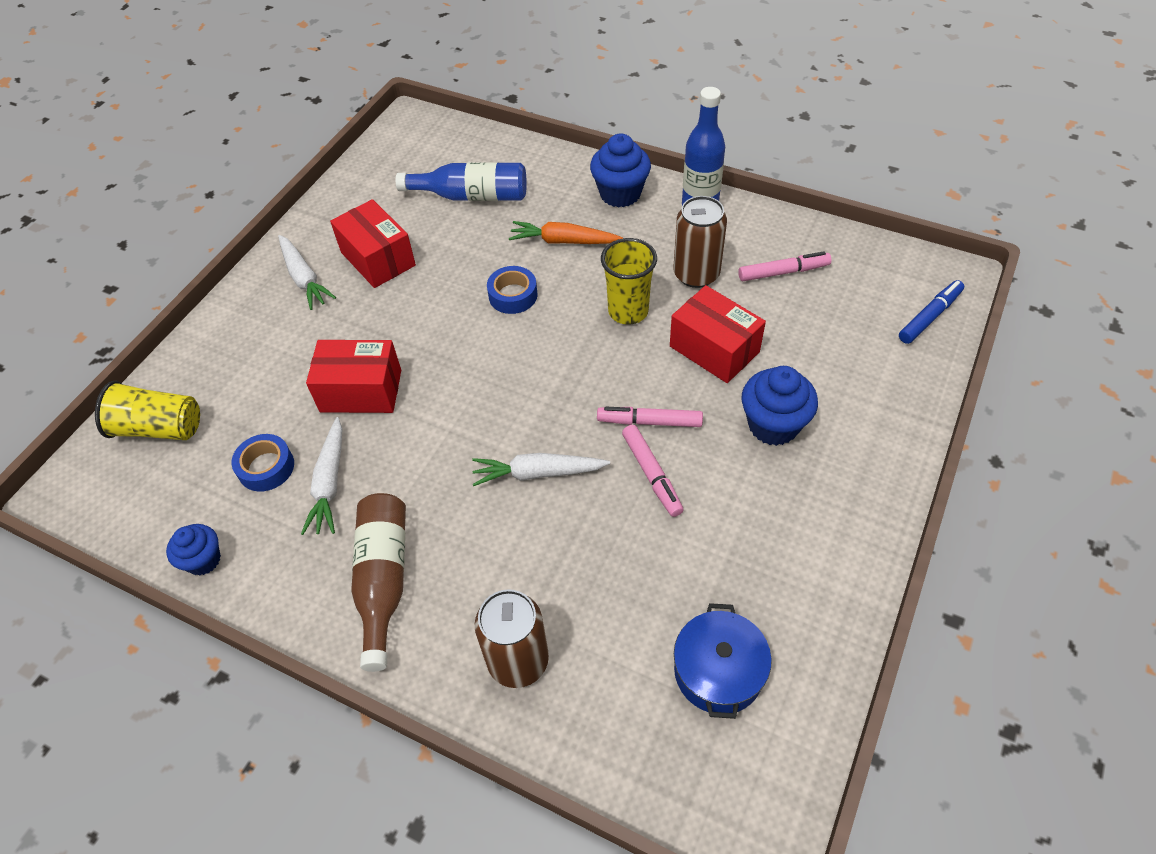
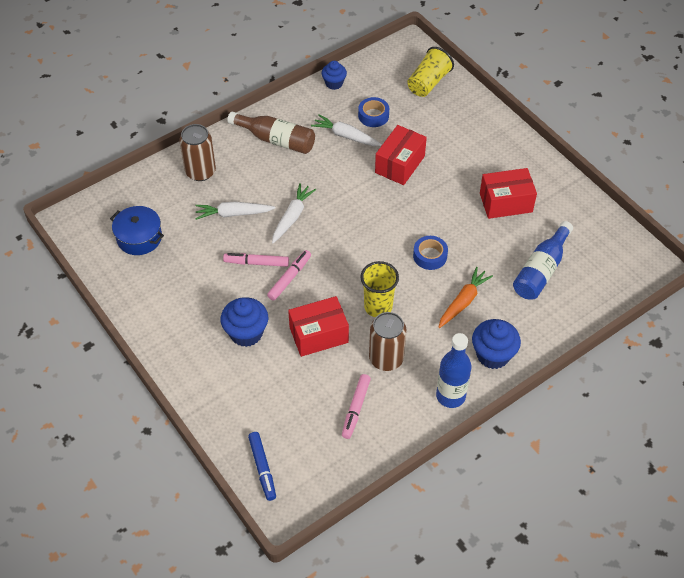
camera: 115 degrees right, 0 degrees up
(304, 278) = (509, 164): white carrot -> white carrot (233, 214)

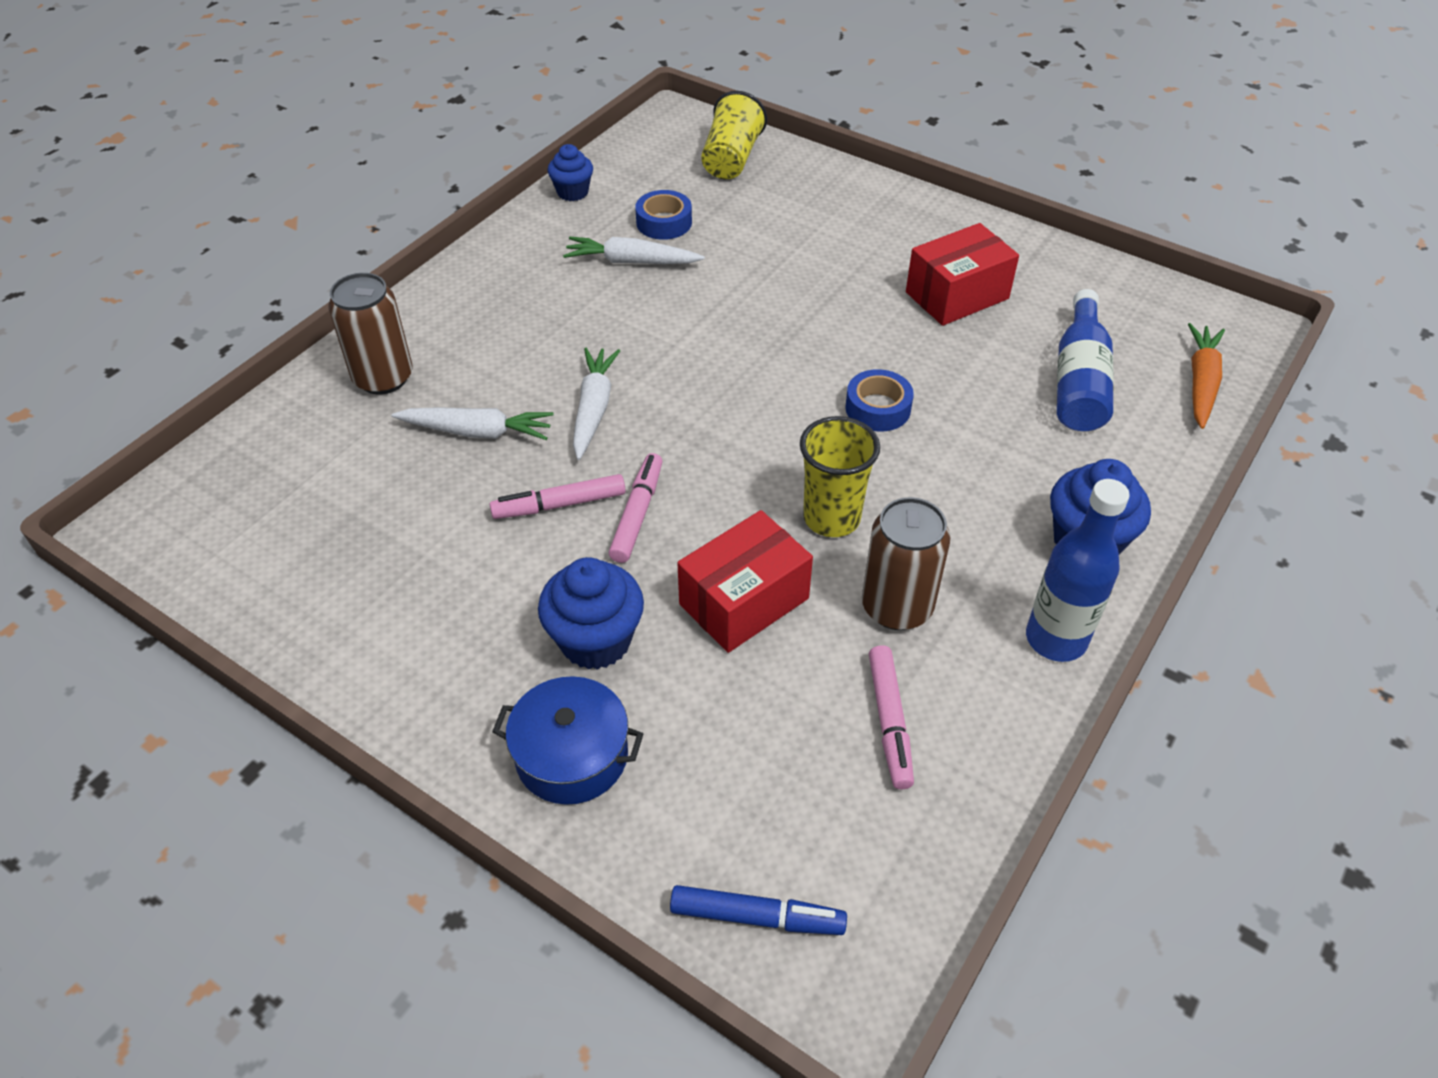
camera: 20 degrees left, 5 degrees down
(139, 238) = (298, 522): blue pot -> blue pot (572, 755)
(233, 214) = (477, 432): white carrot -> white carrot turned 150 degrees counterclockwise
(262, 468) = (757, 917): blue marker -> blue marker turned 45 degrees counterclockwise
(276, 140) = (507, 295): brown bottle -> none
(400, 164) = (747, 282): red box -> none
(463, 301) = (979, 466): orange carrot -> orange carrot (1201, 382)

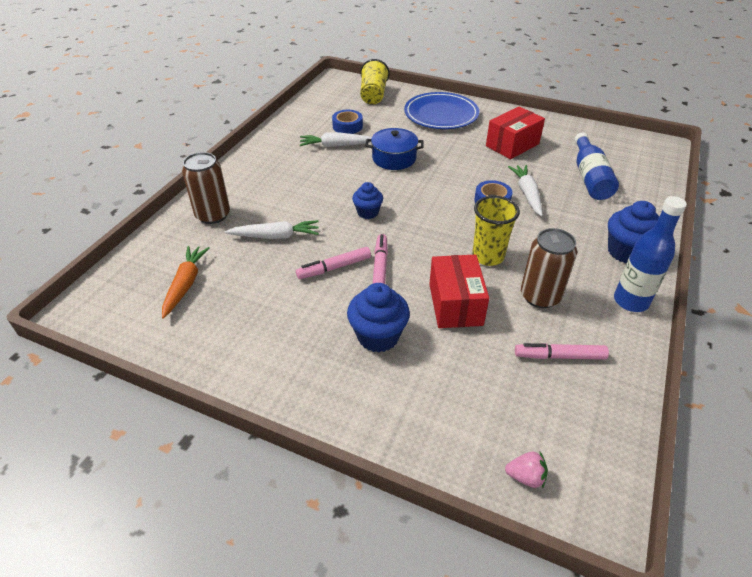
camera: 10 degrees left, 5 degrees down
(572, 192) = (293, 117): blue cupcake -> blue cupcake (367, 212)
(572, 755) = (384, 401): blue pot -> blue pot (394, 158)
(593, 409) = (338, 217): white carrot -> white carrot (527, 194)
(744, 601) = (455, 304): red box -> red box turned 45 degrees counterclockwise
(757, 917) = (525, 477): blue marker -> pink strawberry
(844, 215) = (441, 114): none -> blue plate
(889, 722) = (559, 356): pink marker -> pink marker turned 105 degrees clockwise
(1201, 382) = (650, 171): orange carrot -> orange carrot (185, 284)

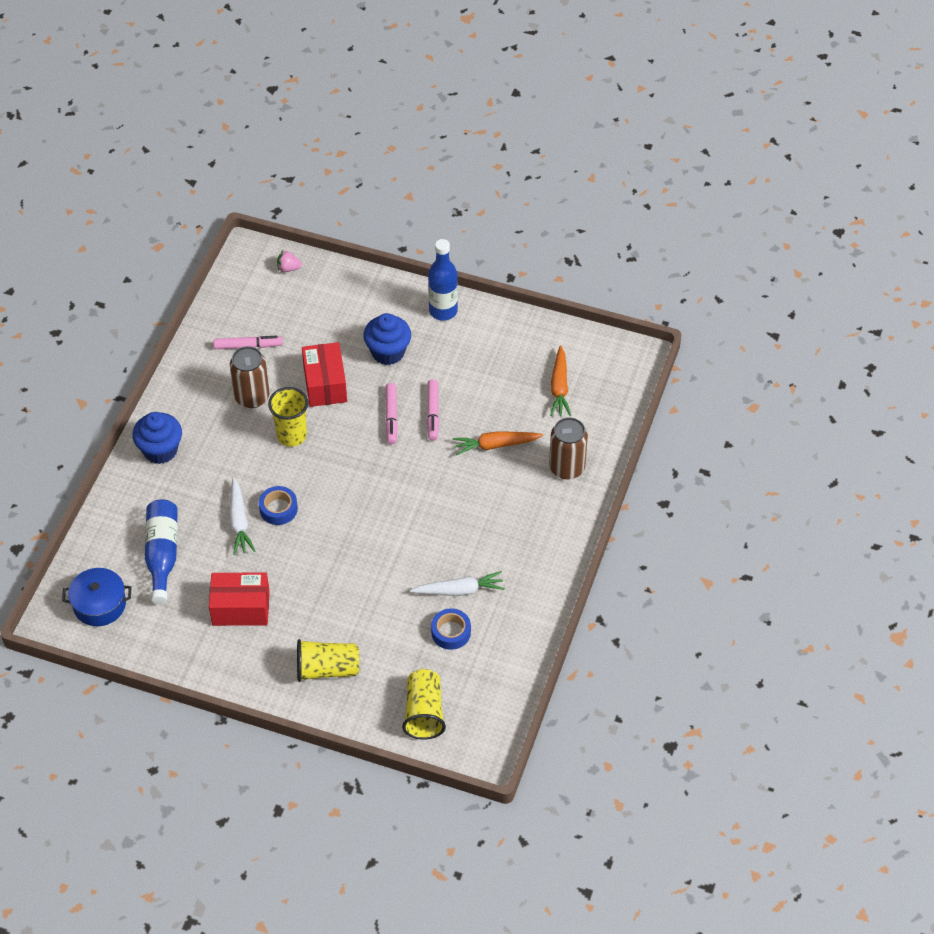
camera: 175 degrees right, 10 degrees up
(275, 236) = (495, 445): white carrot -> orange carrot
(334, 268) = (433, 413): pink marker -> pink marker turned 120 degrees clockwise
(367, 212) = (409, 482): blue cupcake -> none
(394, 158) = (386, 571): blue pot -> blue pot (99, 604)
(441, 114) = (327, 669): blue plate -> yellow cup
(512, 145) = (241, 608): red box -> red box turned 45 degrees clockwise
(630, 301) = (176, 397): blue bottle -> blue bottle (443, 311)

